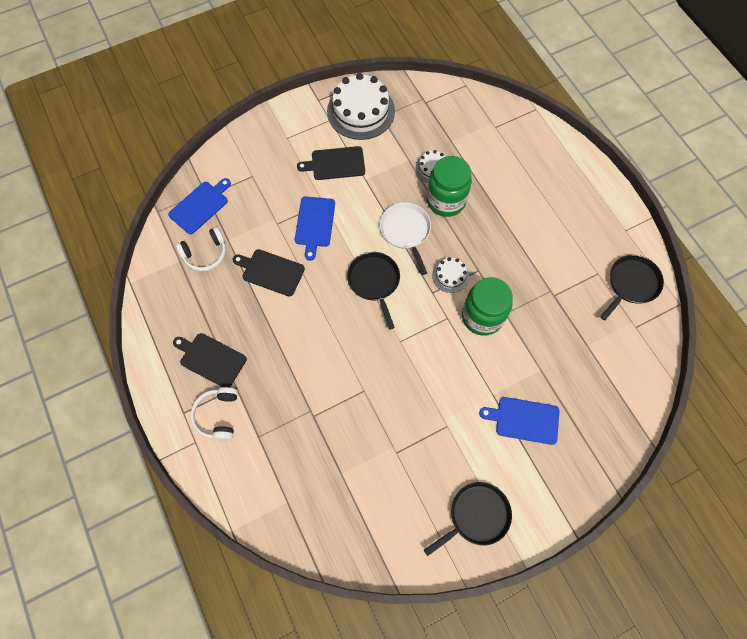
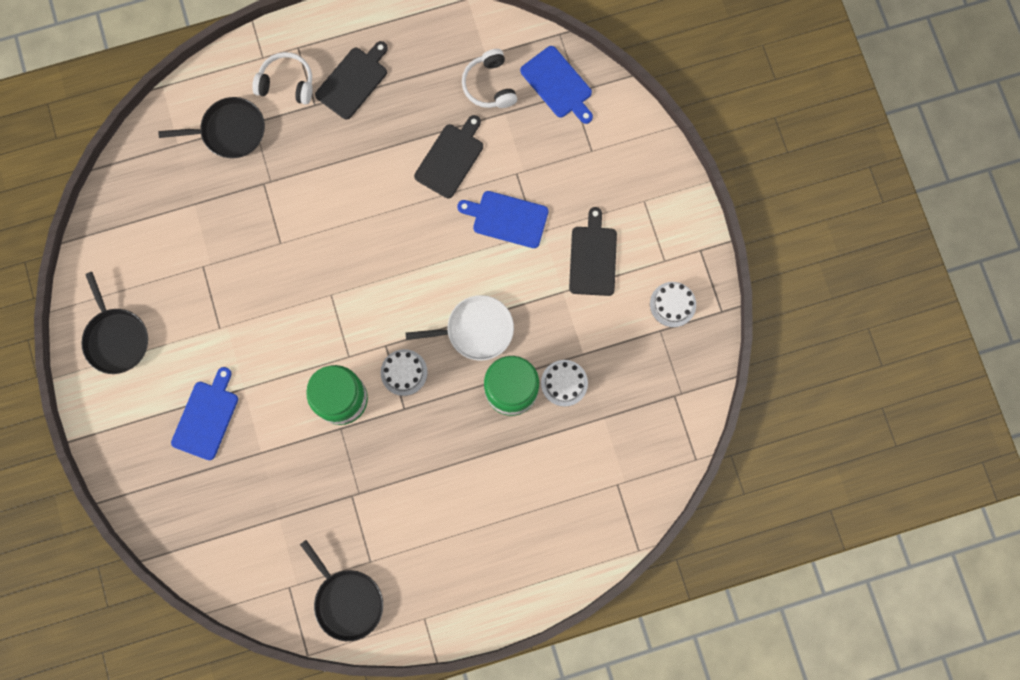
camera: 100 degrees right, 10 degrees up
(361, 111) = (672, 304): white cake -> white cake, size x0.49
(374, 282) = (413, 278): black pan -> black pan (230, 131)

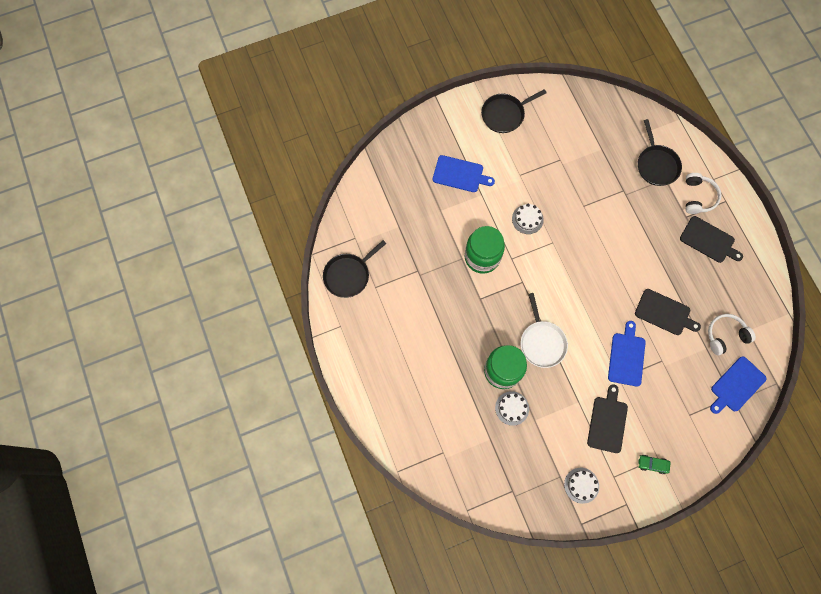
camera: 85 degrees right, 5 degrees down
(404, 372) = (505, 296): white cake -> white cake (527, 219)
(593, 257) = (607, 422): black cutting board -> black cutting board turned 75 degrees counterclockwise
(652, 209) = (652, 464): none -> green car

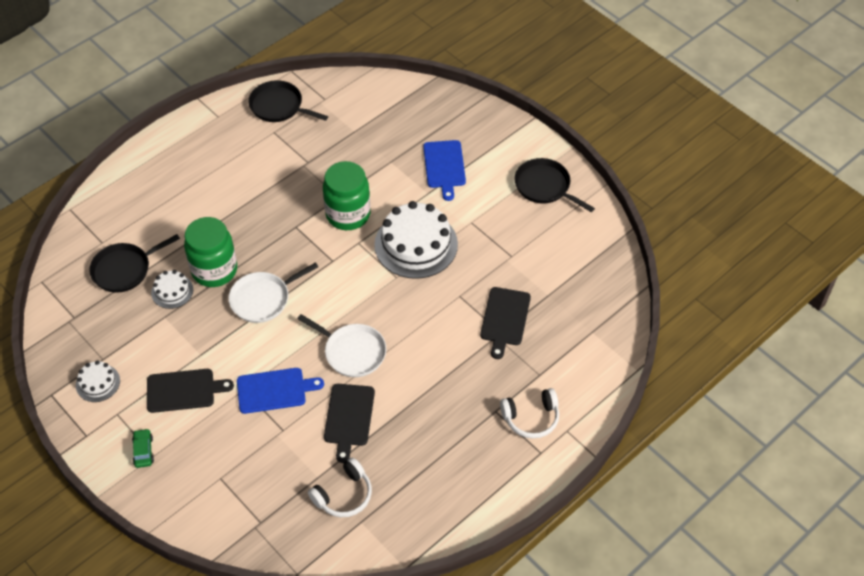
camera: 70 degrees right, 20 degrees down
(527, 219) = (416, 244): white cake -> white cake, size x2.05
(610, 293) = (352, 352): none -> white pan
(656, 165) = (555, 360): black pan -> black pan (124, 269)
(709, 240) = (472, 445): black cutting board -> black cutting board (504, 319)
(725, 335) = (344, 495): white headphones -> white headphones turned 90 degrees clockwise
(736, 385) = (278, 524): blue cutting board -> none

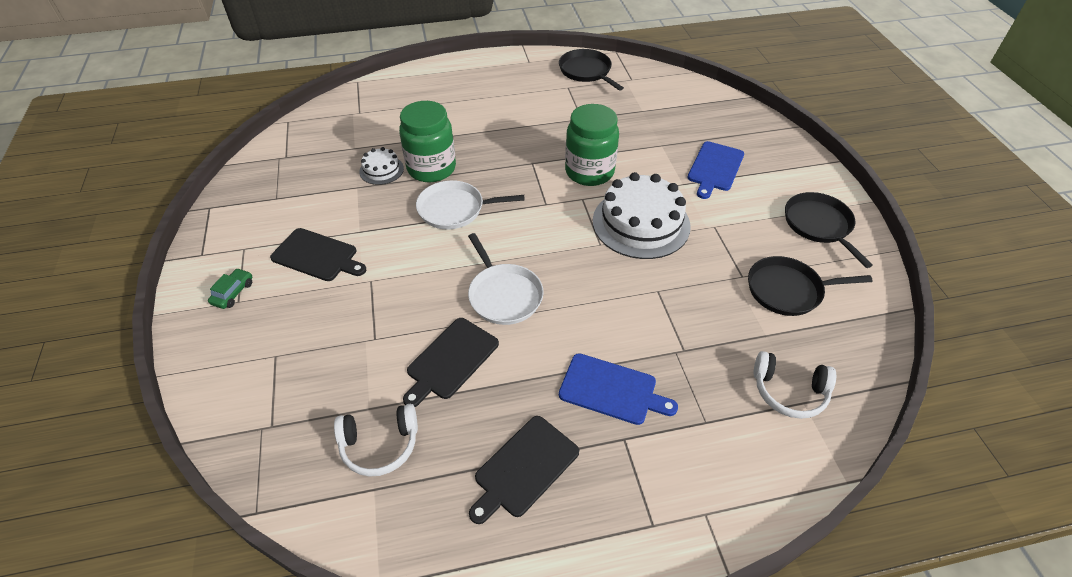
camera: 30 degrees right, 5 degrees down
(98, 383) = (253, 215): white cake -> none
(124, 269) = (358, 138): black pan -> black pan (787, 290)
(274, 390) = (398, 295): blue cutting board -> blue cutting board (611, 390)
(504, 319) = (697, 338): black cutting board -> black cutting board (524, 468)
(531, 418) = (665, 472): white headphones -> white headphones (789, 392)

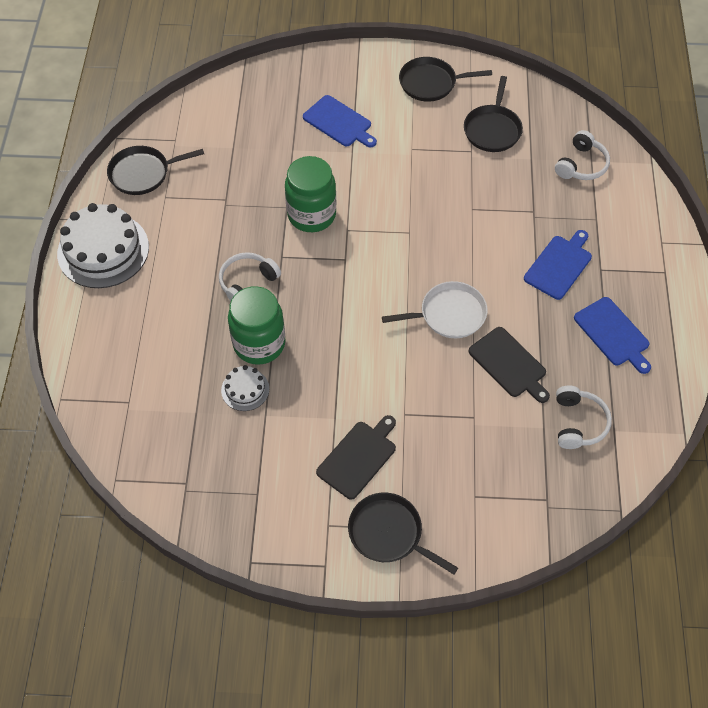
camera: 75 degrees left, 10 degrees up
(233, 293) = (388, 533): green car -> black pan
(454, 209) = (328, 333): white pan -> none
(495, 148) = (247, 282): none -> white headphones
(524, 468) = (613, 334): black cutting board -> blue cutting board
(641, 223) = (392, 196): white cake -> white cake (103, 250)

